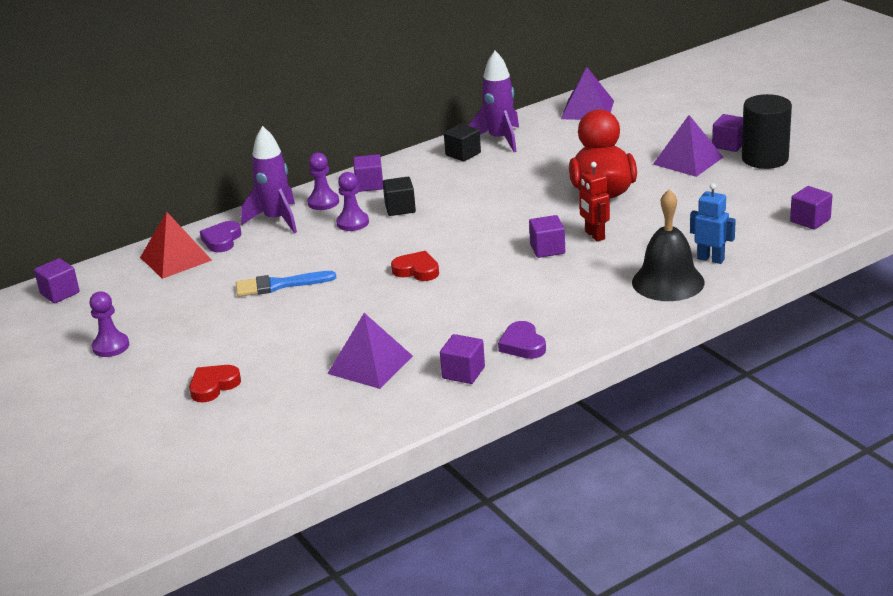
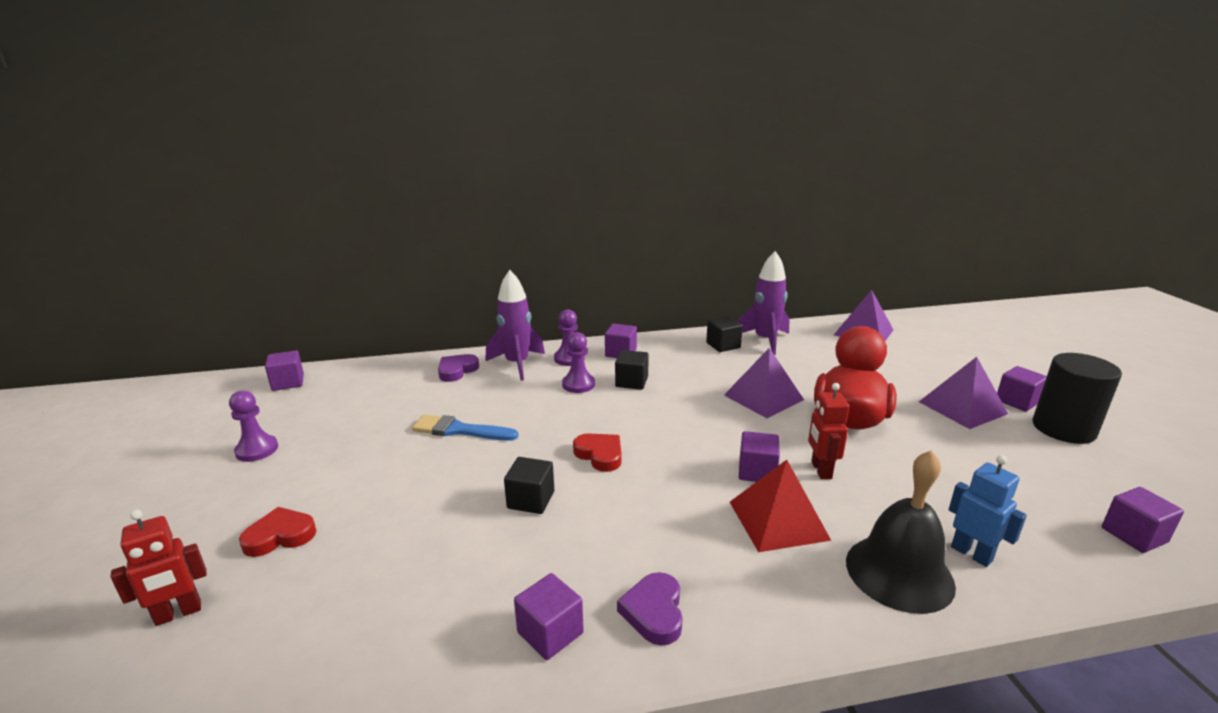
camera: 20 degrees right, 5 degrees down
(175, 259) = (405, 377): red pyramid -> red pyramid (778, 520)
(197, 439) = (178, 613): none -> red robot
(370, 364) = (455, 570): purple pyramid -> purple pyramid (763, 397)
(387, 313) = (531, 500): none -> black cube

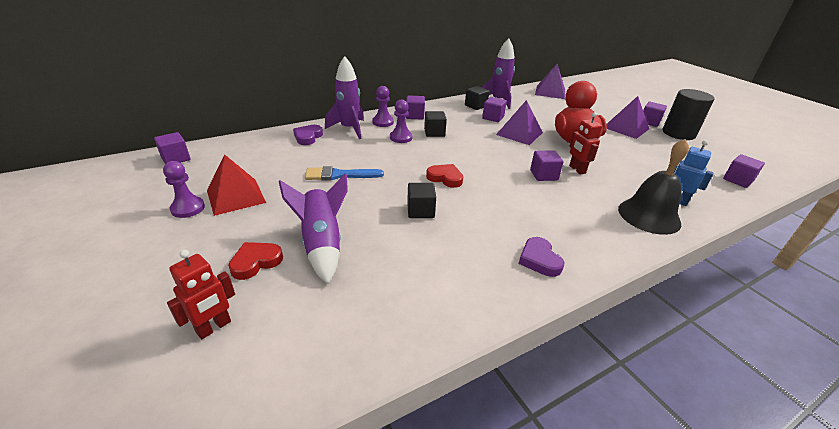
camera: 20 degrees left, 10 degrees up
(372, 526) = (322, 244): none -> purple rocket
(550, 632) = (488, 283): purple cube -> purple cube (493, 117)
(778, 520) = (572, 199): red pyramid -> red pyramid (235, 196)

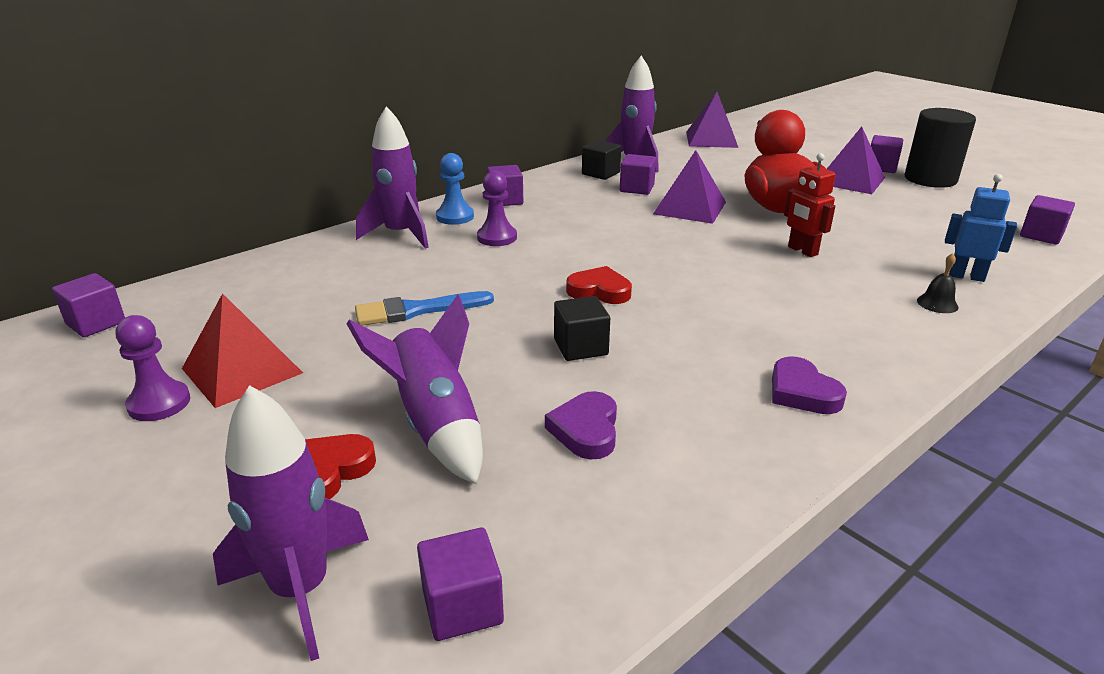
camera: 10 degrees left, 5 degrees down
(214, 327) = (301, 590): red robot -> purple rocket
(308, 137) = (332, 256): purple heart -> purple heart (586, 430)
(383, 122) = (455, 217): purple pawn -> blue pawn
(434, 132) = (550, 223): black cube -> none
(543, 175) = (755, 266): purple cube -> purple cube (462, 606)
(649, 216) = (937, 303): black bell -> black bell, size x0.41

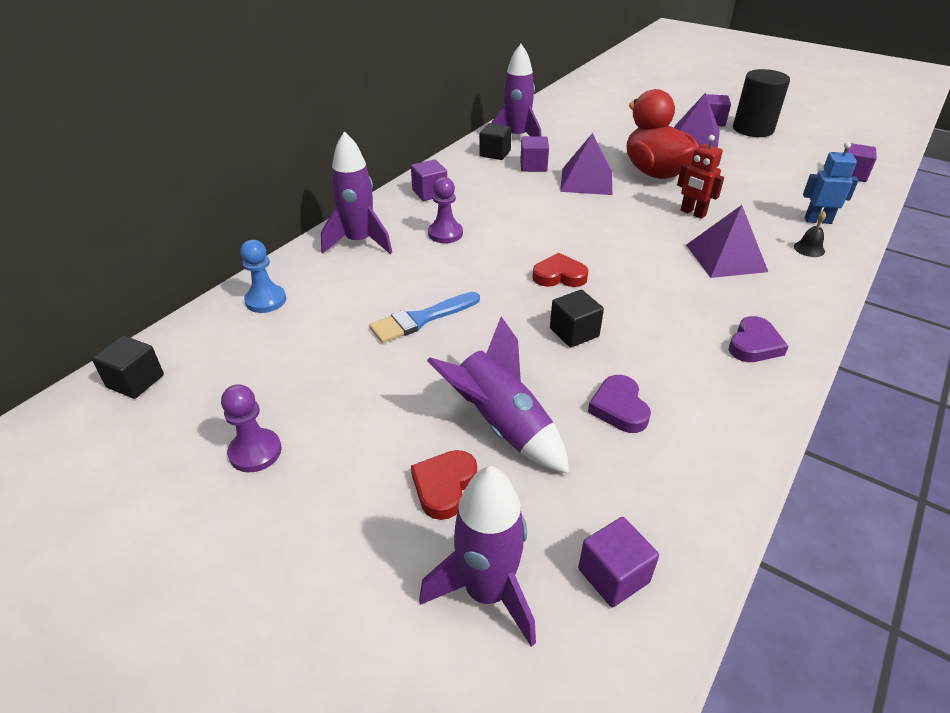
camera: 15 degrees left, 10 degrees up
(96, 323) = (135, 381): purple cube -> black cube
(242, 370) = (307, 405): red pyramid -> none
(455, 217) = (396, 216): blue pawn -> blue pawn (266, 300)
(711, 139) = (567, 106): purple pyramid -> purple pyramid (726, 258)
(802, 392) = (754, 344): purple heart -> purple heart turned 105 degrees counterclockwise

